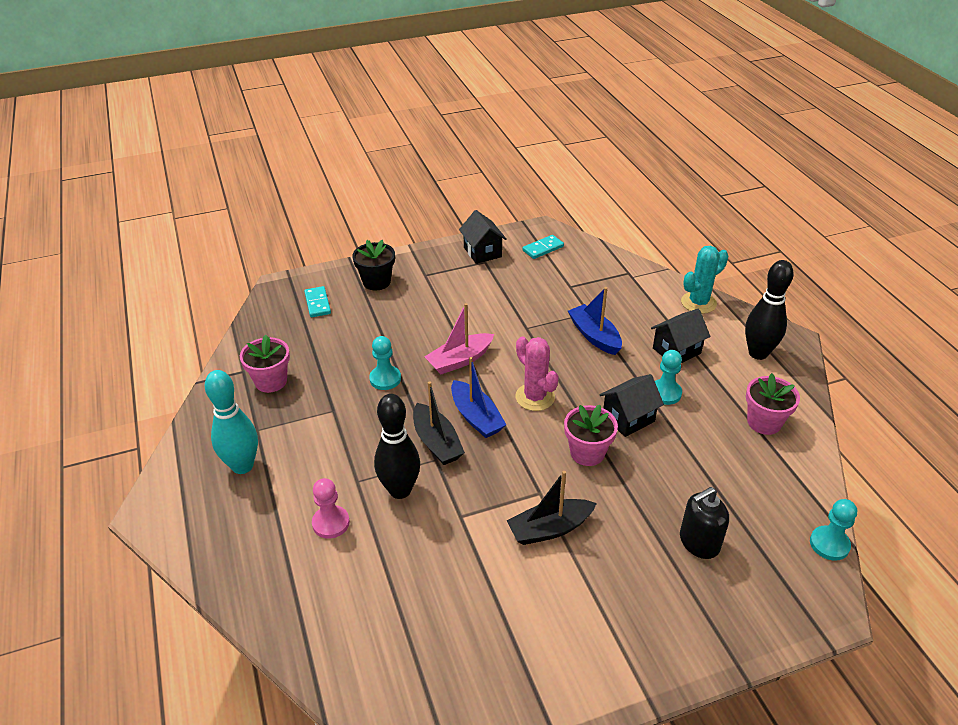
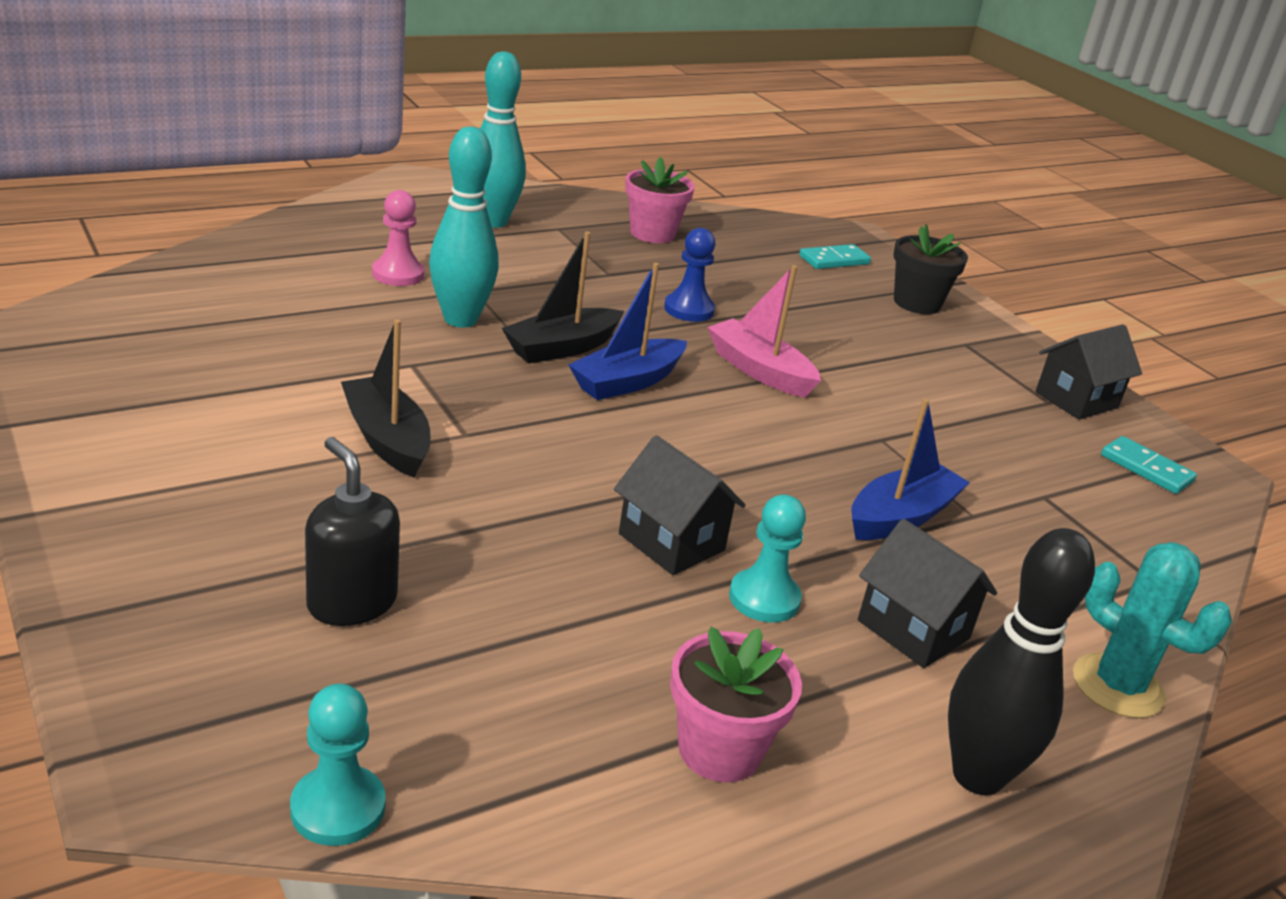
camera: 75 degrees right, 10 degrees down
(385, 379) = (689, 309): turquoise pawn -> blue pawn
(400, 490) = (460, 319): black bowling pin -> turquoise bowling pin
(535, 397) = (695, 439): pink cactus -> none
(587, 453) = (567, 487): pink flower pot -> none

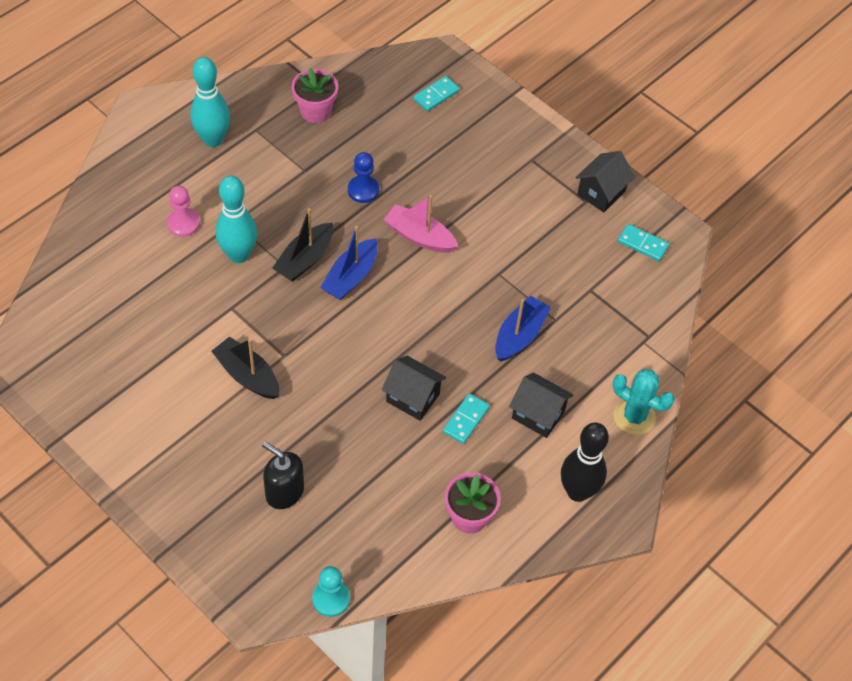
camera: 15 degrees left, 25 degrees up
(764, 598) = (466, 420): turquoise pawn -> turquoise domino
(917, 303) = (496, 125): black flower pot -> none

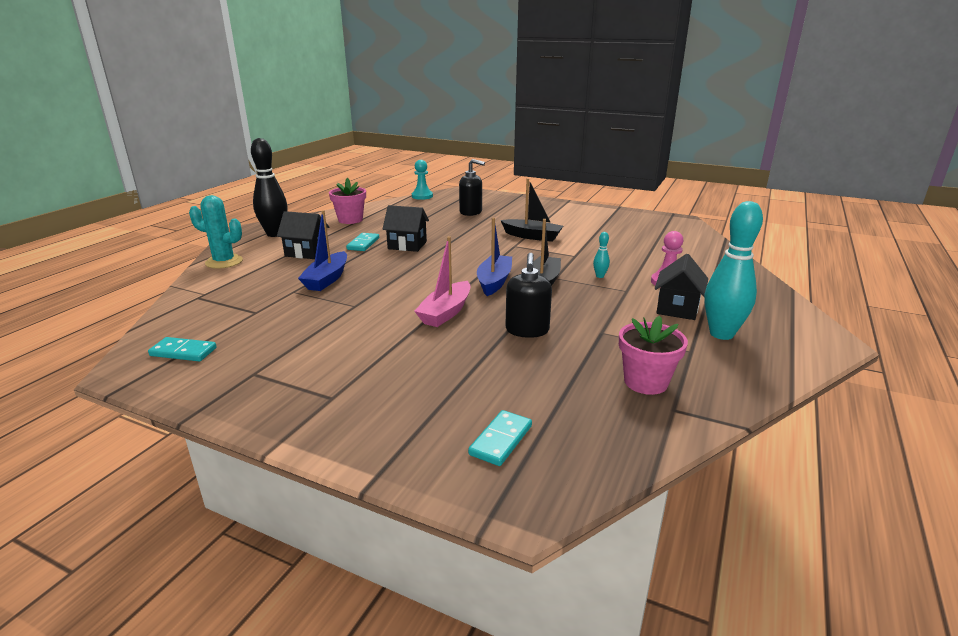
camera: 165 degrees right, 30 degrees down
(239, 255) = (600, 276): turquoise bowling pin -> turquoise bowling pin, size x0.42
(363, 190) = (527, 330): blue pawn -> black soap dispenser
(419, 236) = (446, 312): pink boat -> pink boat turned 105 degrees clockwise
(601, 193) = (230, 384): black house -> black house (677, 308)

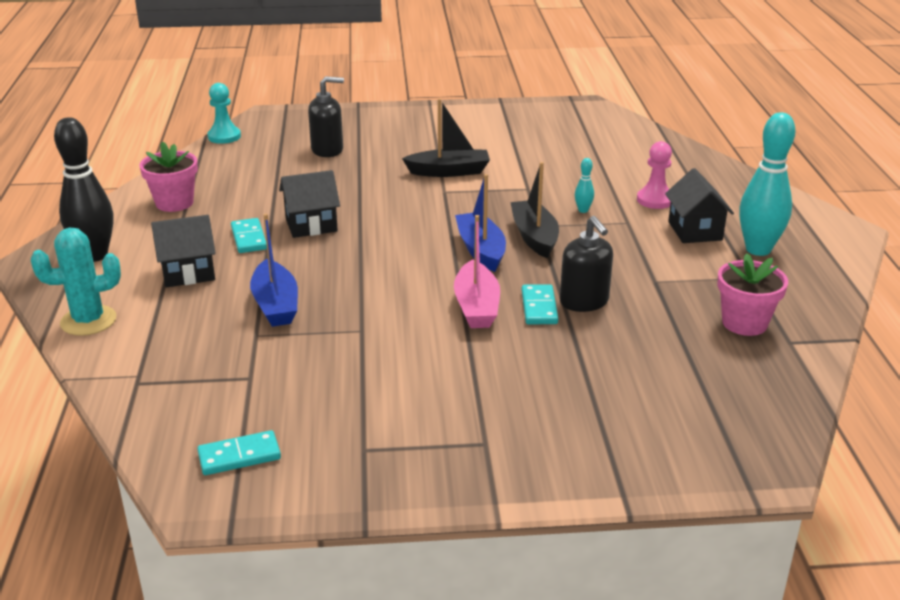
camera: 30 degrees left, 5 degrees up
(500, 440) = (687, 423): turquoise domino -> turquoise domino (539, 307)

